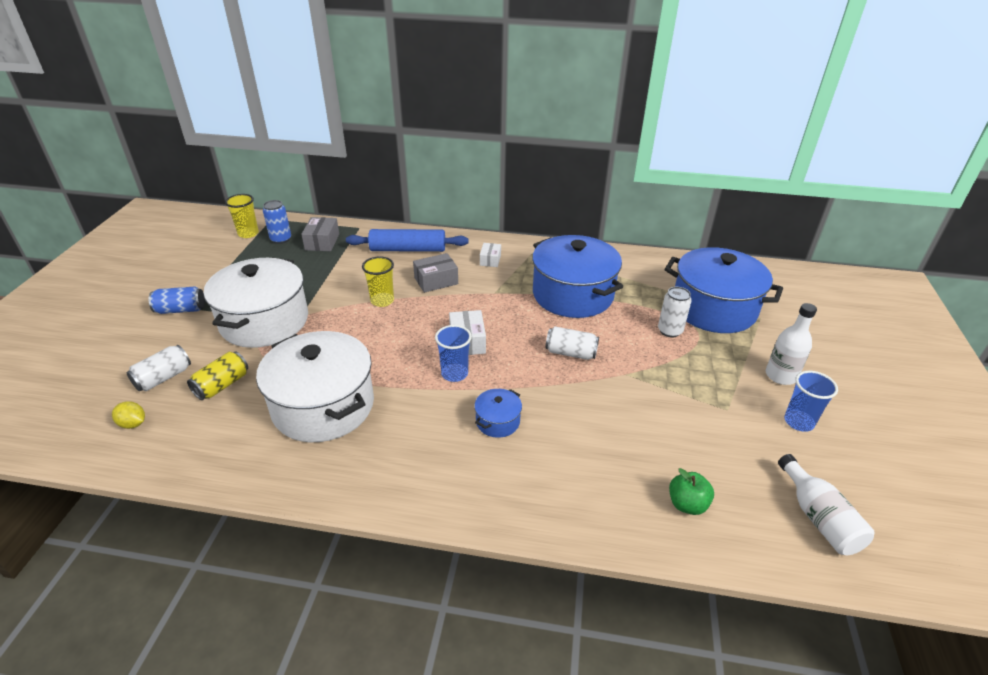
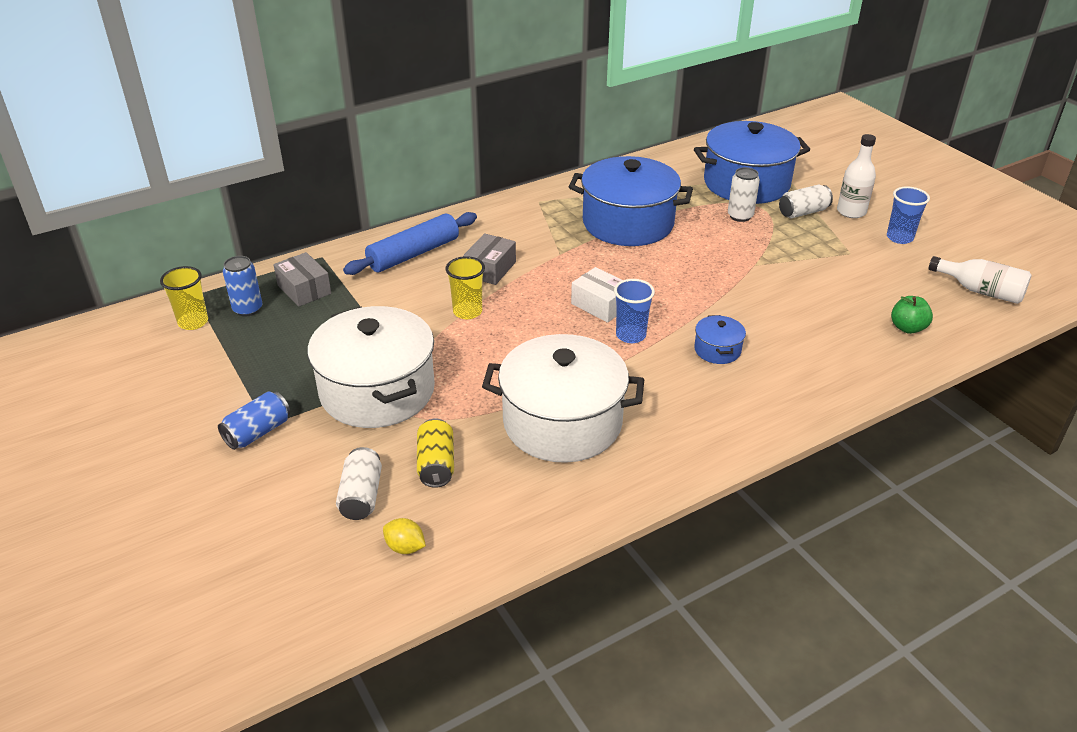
camera: 40 degrees left, 0 degrees up
(133, 424) = (405, 547): yellow lemon -> yellow lemon turned 45 degrees clockwise
(490, 260) = (511, 227): white box -> none
(571, 353) = (694, 270): white can -> white can (803, 212)

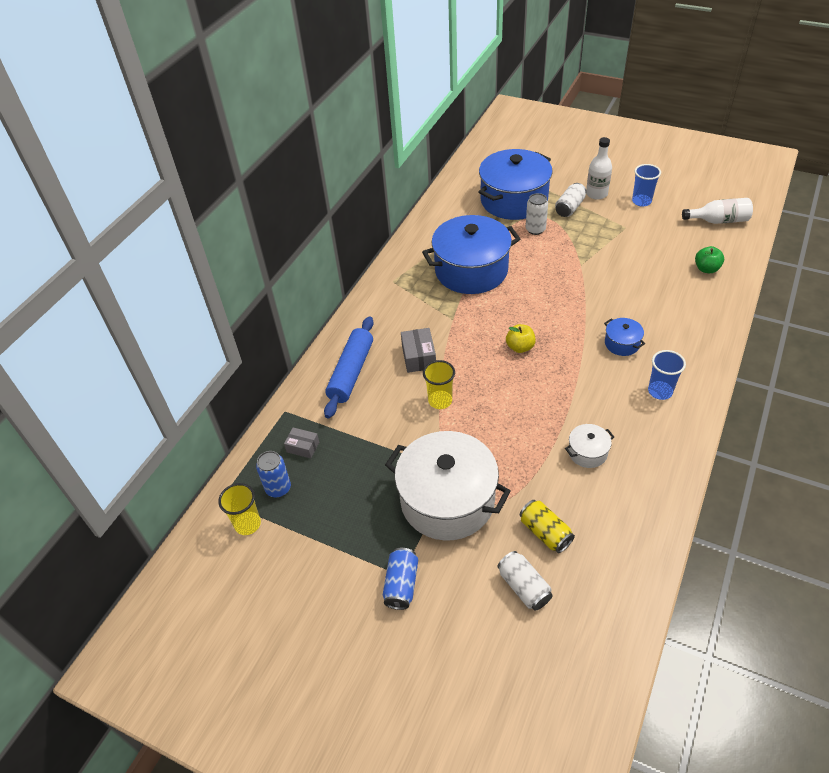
camera: 30 degrees left, 10 degrees up
(304, 289) = (303, 447): grey box -> grey box, size x0.66
(405, 547) = (590, 605): yellow lemon -> none
(562, 422) = (587, 452): white pot -> white pot, size x0.43
(600, 305) = (520, 347): white box -> yellow apple
(630, 335) = (561, 361): blue cup -> blue cup (660, 391)

